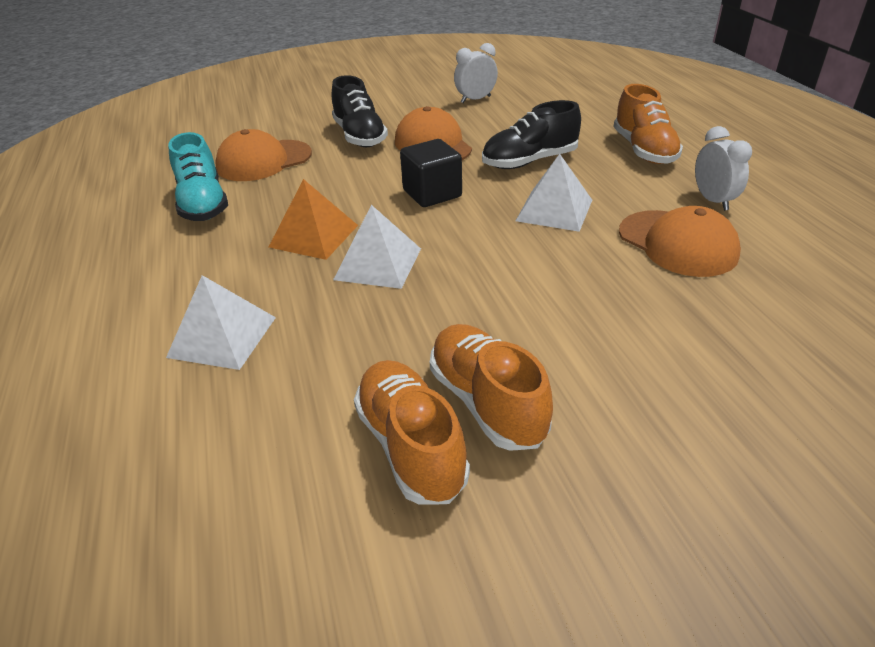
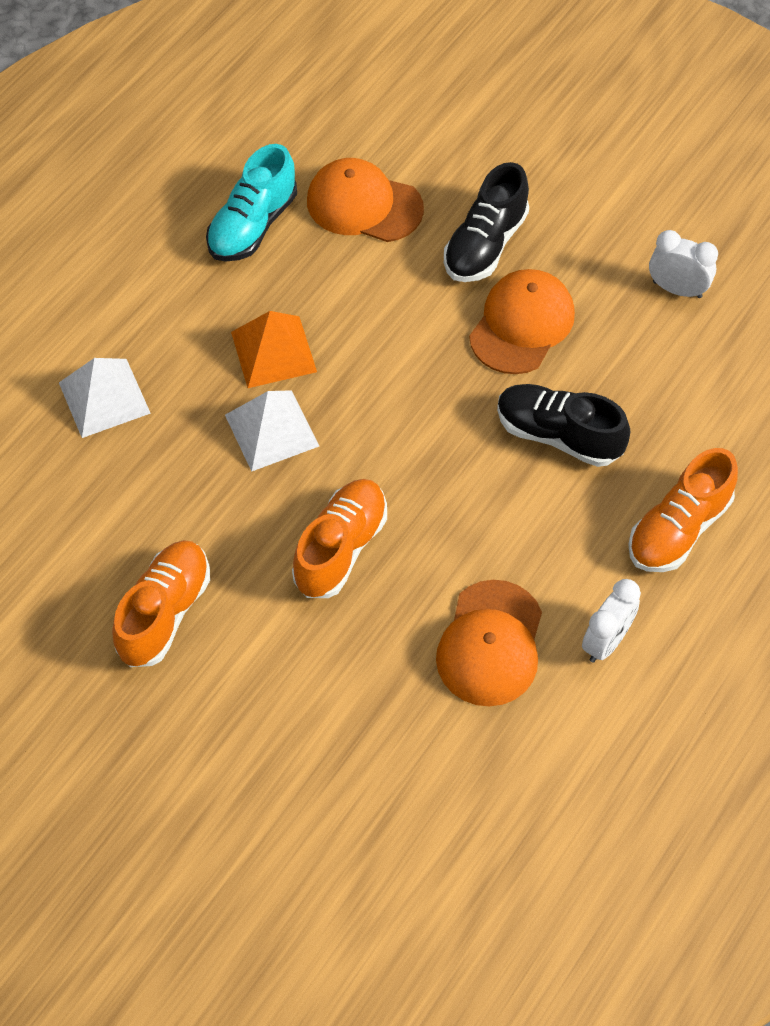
camera: 50 degrees right, 20 degrees up
(411, 446) = (91, 593): orange shoe -> orange shoe (340, 548)
(432, 194) = (419, 392): black cube -> none
(554, 210) = (472, 512): white pyramid -> none

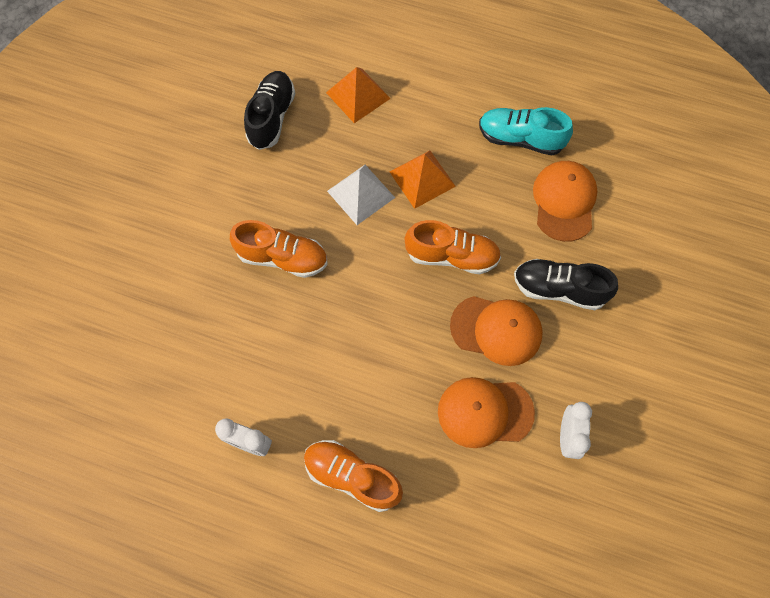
camera: 75 degrees right, 10 degrees up
(104, 397) = (358, 95): white pyramid -> orange pyramid
(164, 613) = (215, 171): orange shoe -> orange shoe (451, 256)
(490, 644) = (232, 366): orange cap -> orange cap (485, 412)
(558, 435) = (408, 376): black shoe -> black shoe (272, 117)

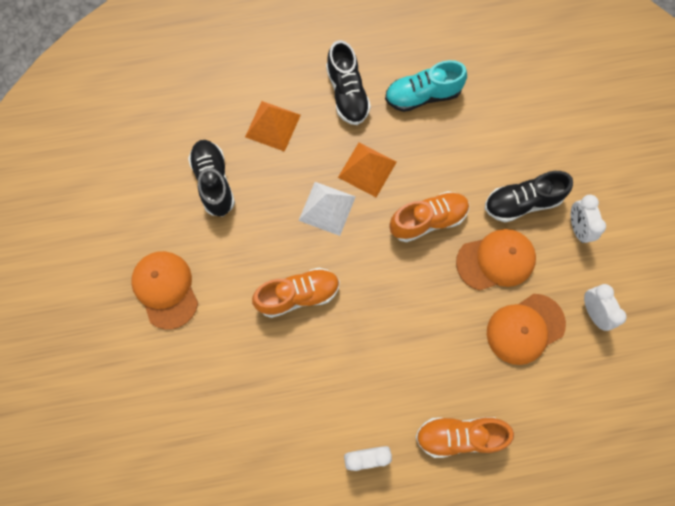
camera: 30 degrees left, 5 degrees up
(447, 101) = (347, 93): none -> black shoe
(564, 201) = (485, 130): orange cap -> orange cap (165, 289)
(602, 344) = (577, 227): none -> white clock

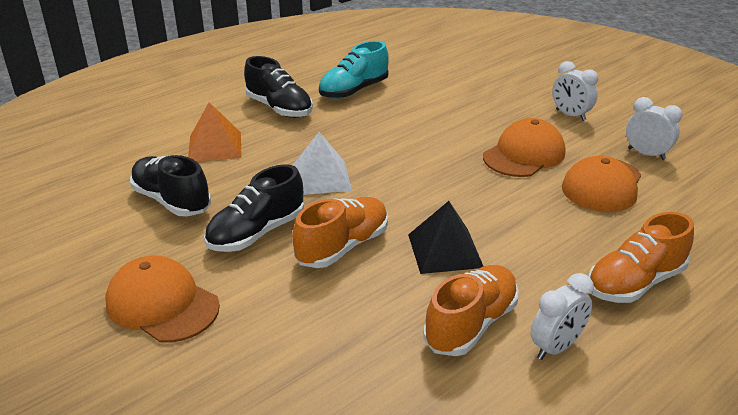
camera: 30 degrees left, 40 degrees down
(361, 336) = (445, 250): none -> black pyramid
(367, 169) = (341, 142): orange pyramid -> none
(428, 220) = (433, 152): orange shoe -> orange shoe (471, 324)
(522, 202) = (507, 117): black shoe -> black shoe (257, 233)

